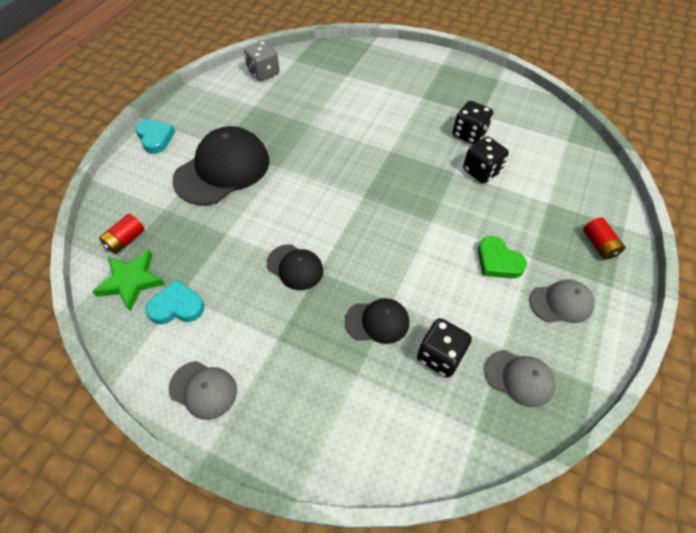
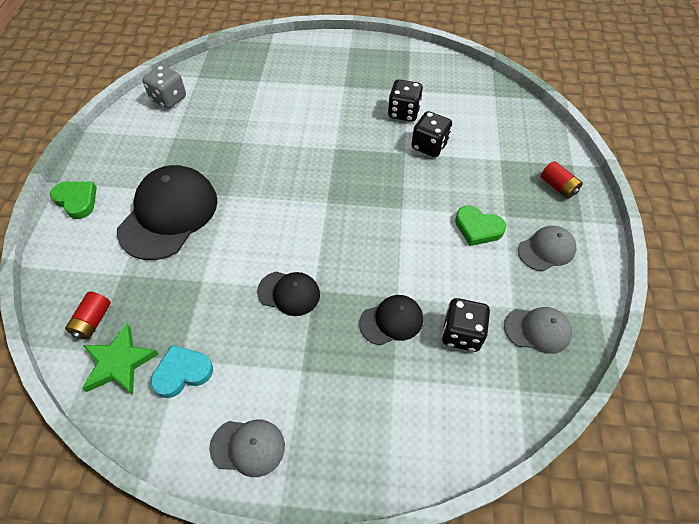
camera: 20 degrees left, 0 degrees up
(155, 138) = (77, 201): turquoise heart -> green heart

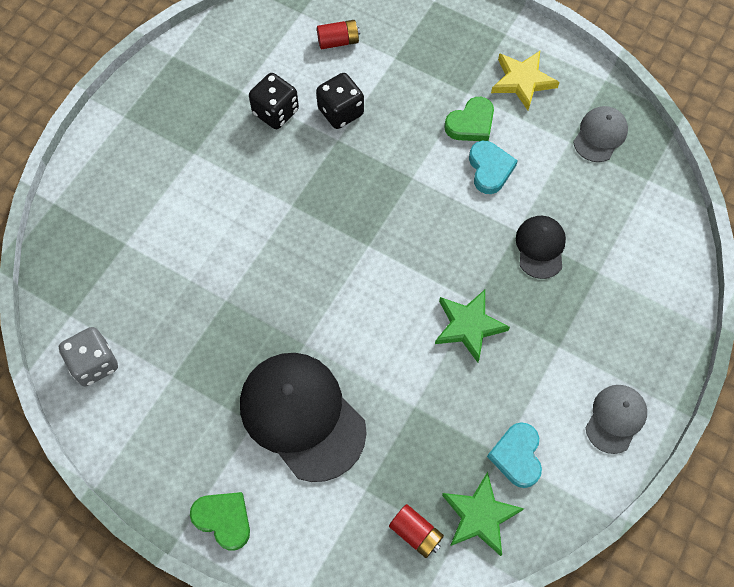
camera: 65 degrees left, 10 degrees up
(77, 201) = (223, 519): green heart -> green heart turned 60 degrees clockwise
(289, 293) = (468, 326): black cap -> green star
(444, 256) = (490, 169): none -> turquoise heart
(461, 333) = (578, 196): black dice -> none
(546, 250) = (522, 81): grey cap -> yellow star
(558, 187) = (455, 29): red battery -> red battery (338, 41)

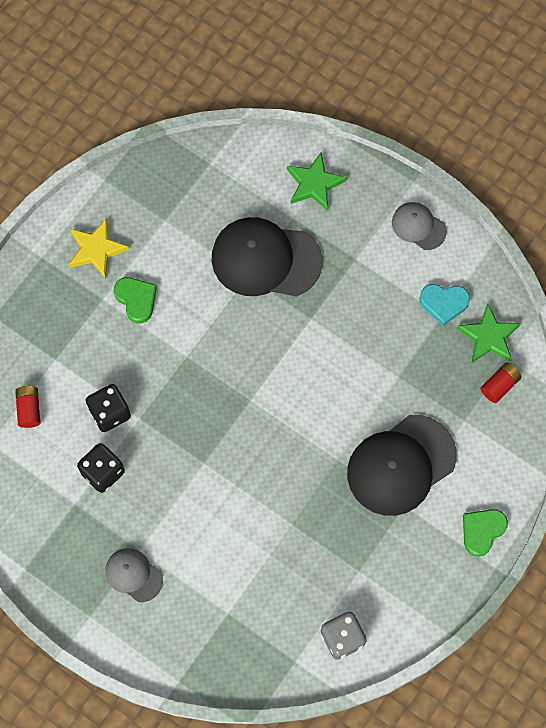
camera: 85 degrees left, 5 degrees up
(468, 326) = (332, 326): green star -> green star (314, 184)
(490, 169) = (185, 290): turquoise heart -> none
(540, 247) = (265, 259): black cap -> black cap, size x1.93
(600, 135) = (161, 194): grey cap -> grey cap (133, 575)

